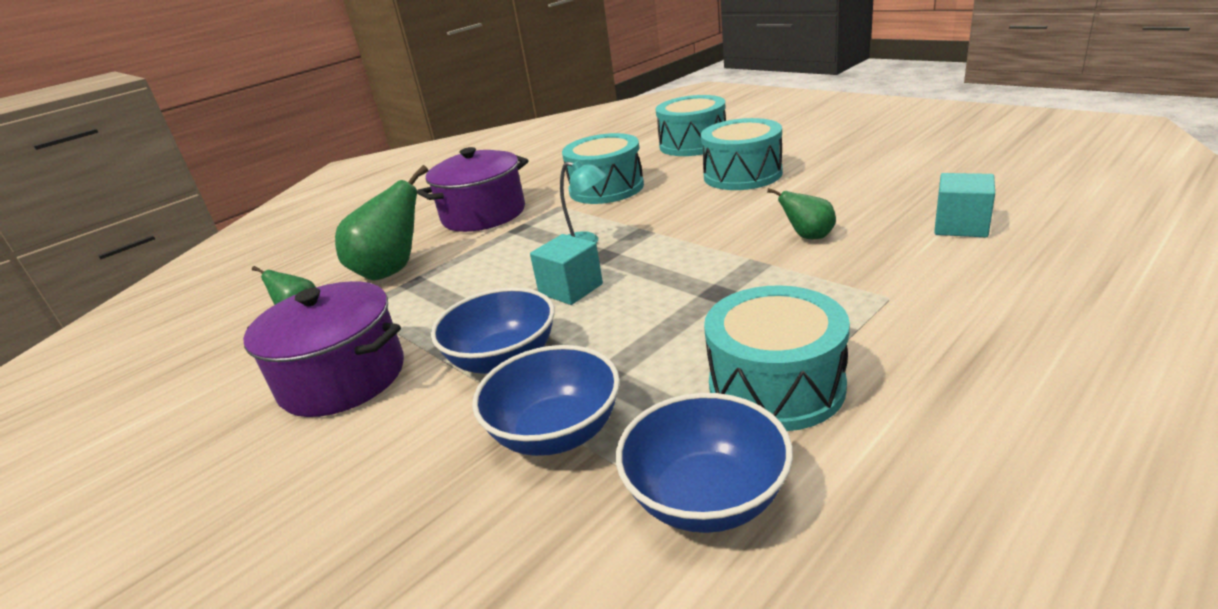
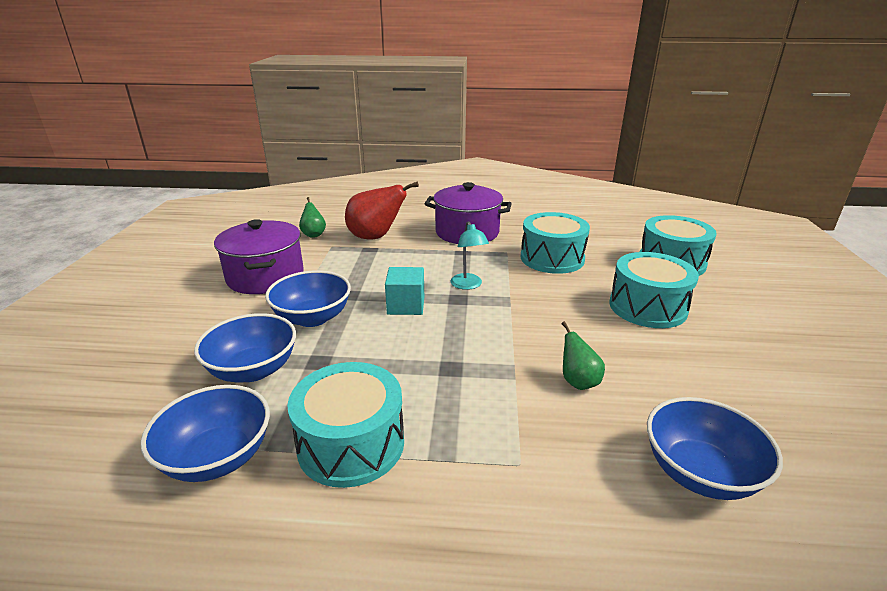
camera: 45 degrees right, 0 degrees up
(392, 271) = (375, 237): green pear -> red pear
(961, 226) = (699, 473): turquoise cube -> blue bowl

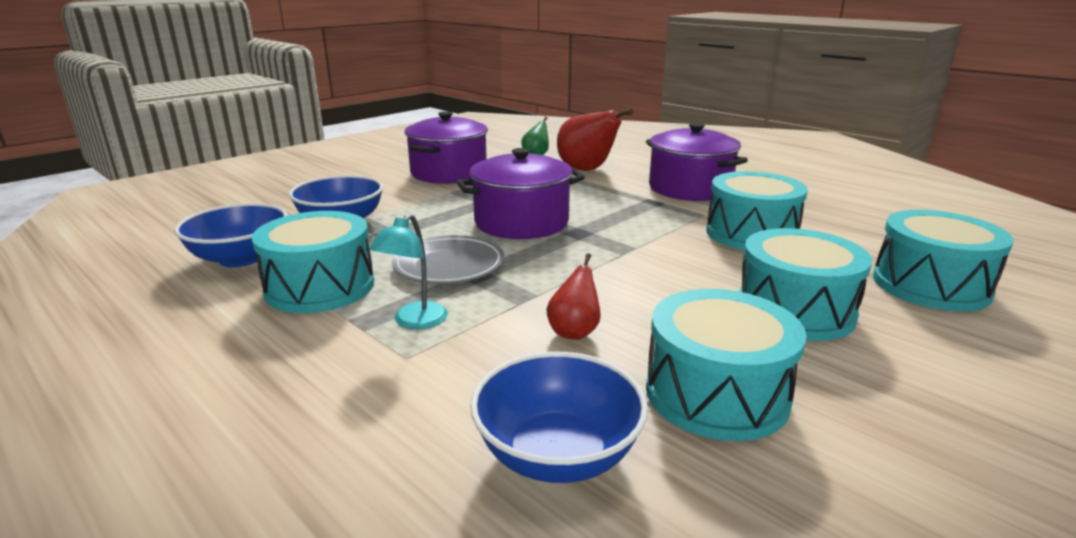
camera: 40 degrees right, 5 degrees down
(312, 318) = (434, 207): blue bowl -> none
(406, 305) = (521, 222): turquoise cube -> purple pot
(419, 370) = (449, 266): none -> grey plate
(468, 285) = (608, 227): turquoise lamp -> turquoise lamp (414, 322)
(578, 382) = (574, 332): green pear -> red pear
(696, 383) = (716, 393): none -> turquoise drum

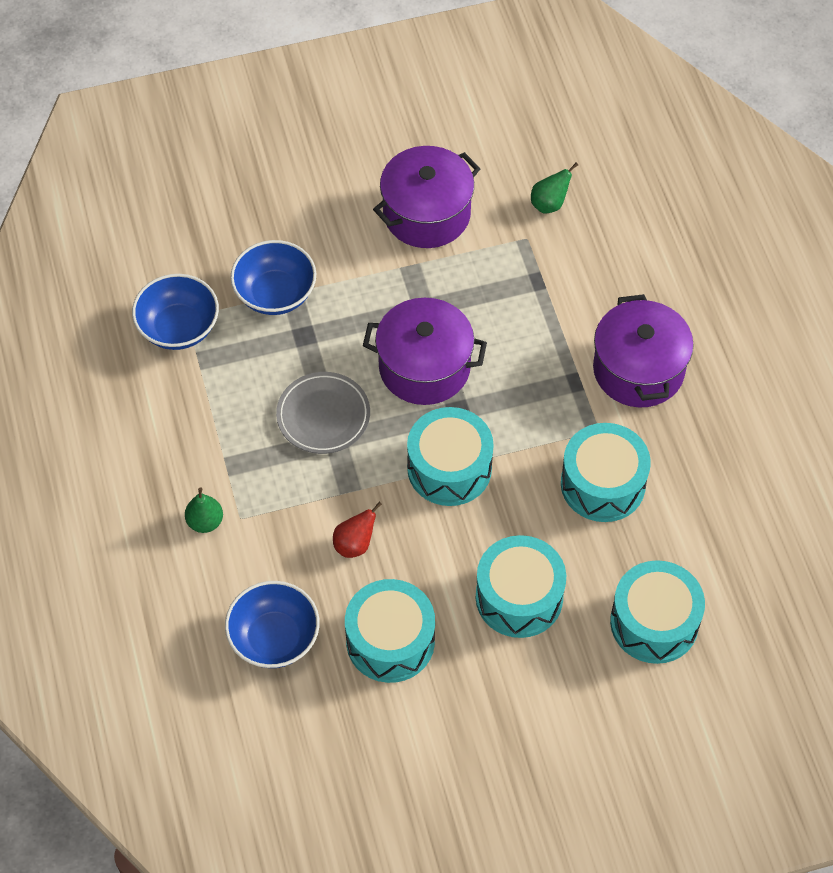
camera: 30 degrees right, 35 degrees up
(320, 287) = (220, 403): turquoise drum -> turquoise drum (449, 468)
(356, 375) = (205, 522): none -> green pear
(414, 322) = (262, 481): turquoise lamp -> none
(587, 170) = (573, 273): red pear -> none

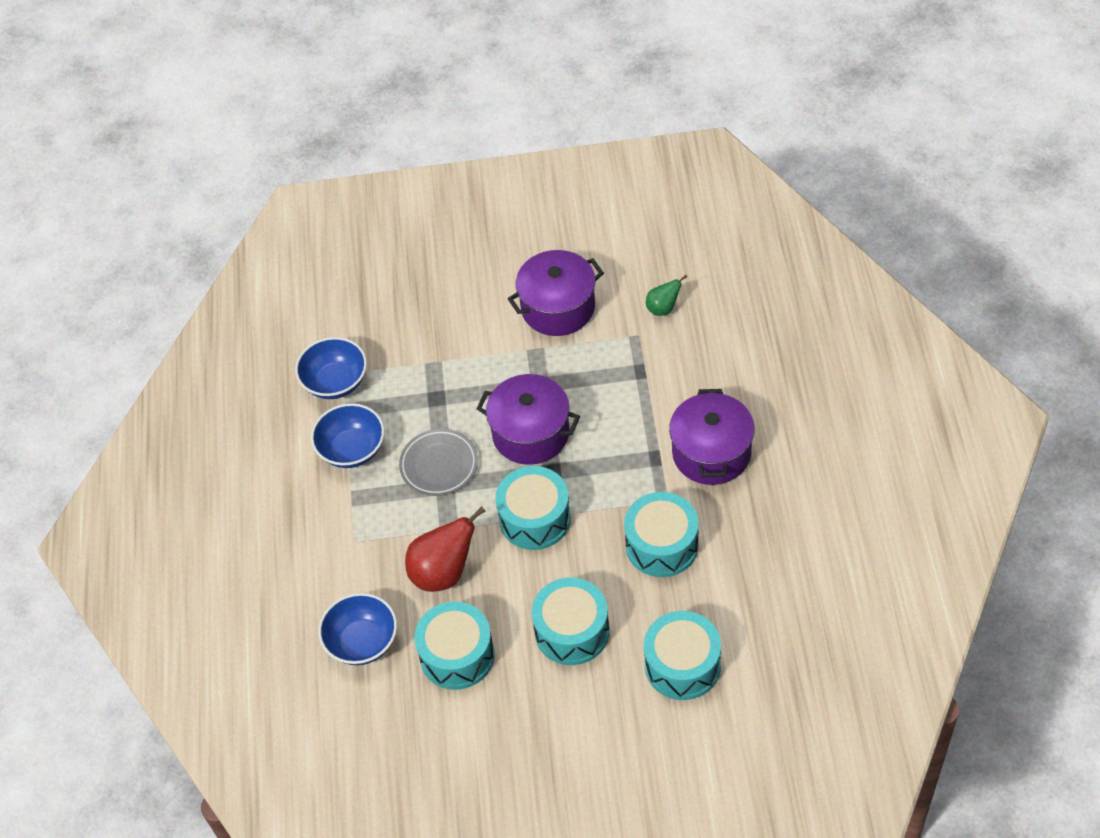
camera: 15 degrees right, 5 degrees down
(205, 522) = (325, 541): green pear -> none
(275, 294) = (419, 362): blue bowl -> blue bowl (352, 449)
(355, 544) = (444, 572): red pear -> red pear, size x1.86

